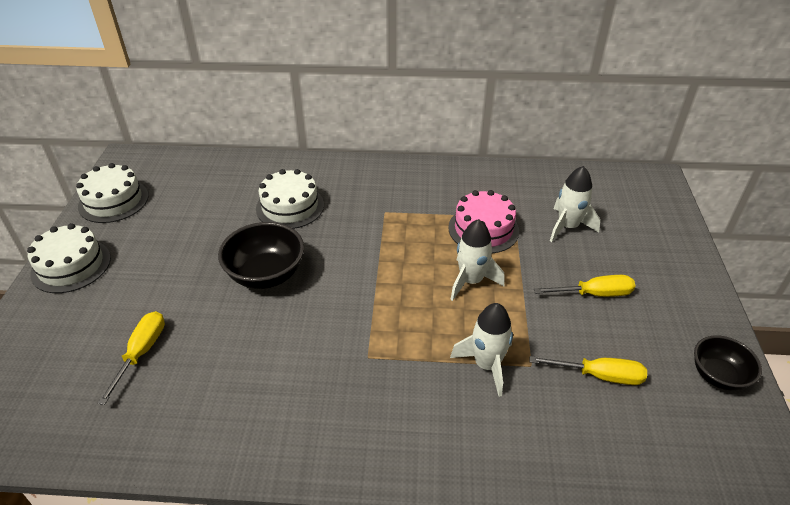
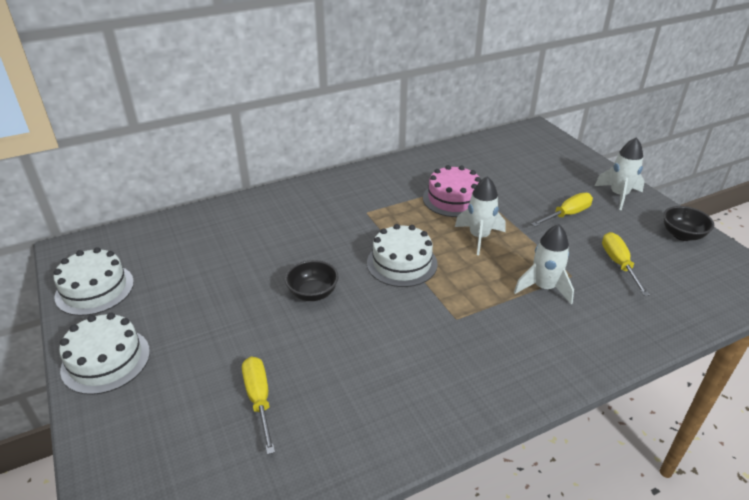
camera: 30 degrees left, 5 degrees down
(266, 275) = (313, 293): black bowl -> black bowl, size x0.65
(290, 206) = (281, 235): white cake -> white cake (402, 263)
(567, 227) = (509, 178): white rocket -> white rocket (618, 195)
(599, 376) = (618, 264): yellow screwdriver -> yellow screwdriver turned 75 degrees counterclockwise

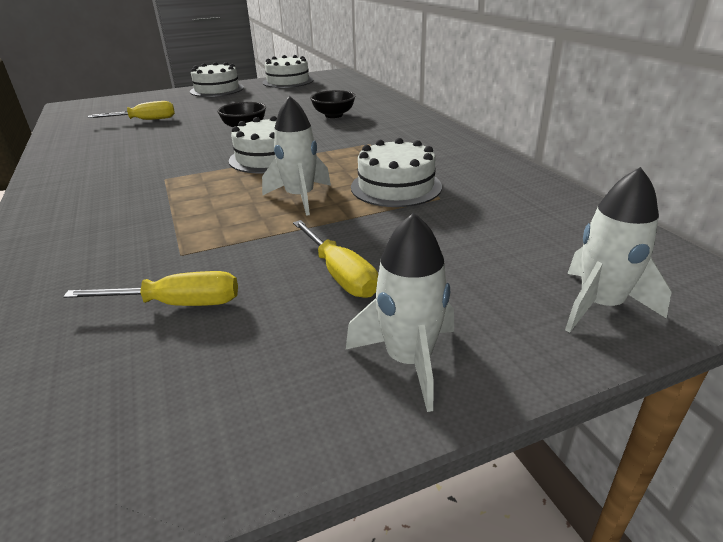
camera: 95 degrees right, 5 degrees down
(453, 199) = (396, 187): pink cake -> white cake
(544, 287) = (172, 230): white rocket -> white rocket (600, 305)
(682, 235) = (217, 432): black bowl -> black bowl (334, 115)

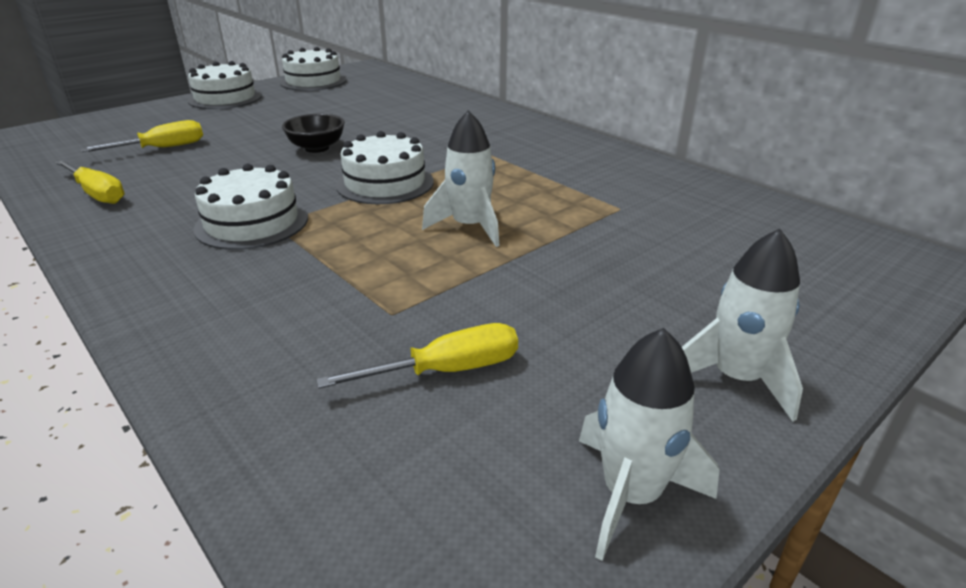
camera: 20 degrees left, 0 degrees up
(334, 115) = (414, 122): black bowl -> none
(340, 274) = (594, 306): yellow screwdriver -> yellow screwdriver (97, 194)
(396, 187) = (564, 201): white cake -> white cake (252, 222)
(600, 305) = (850, 294): white rocket -> white rocket (631, 494)

